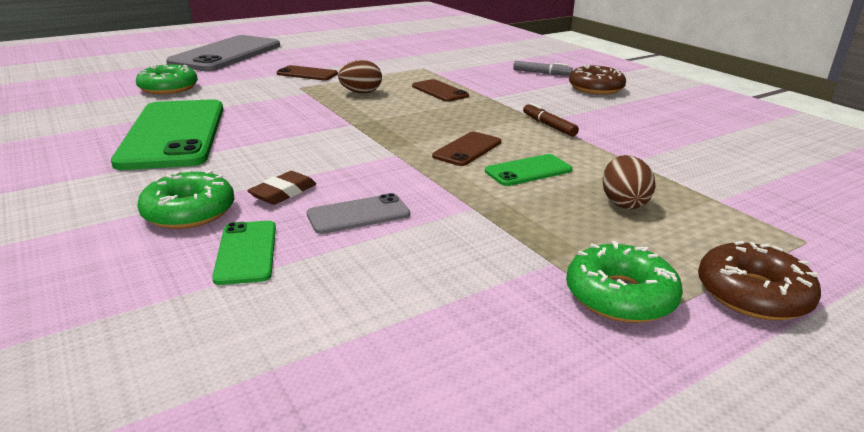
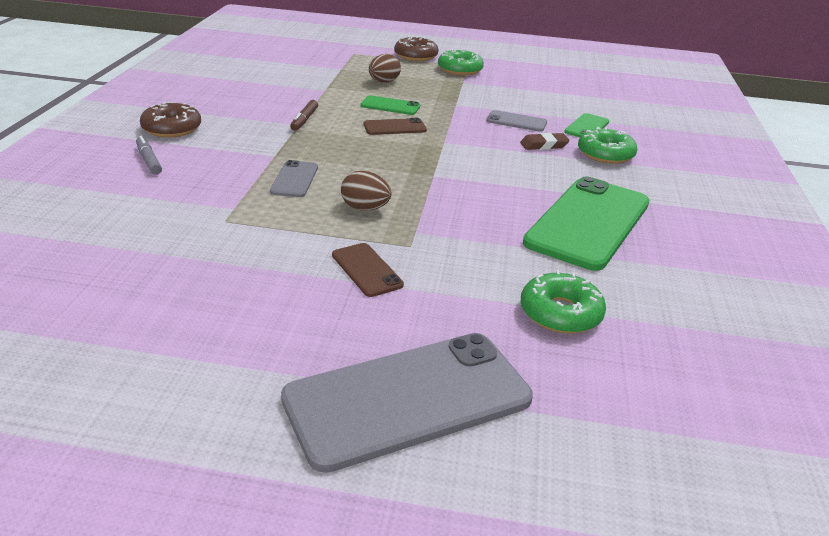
camera: 140 degrees left, 5 degrees up
(439, 91) = (294, 179): brown phone -> grey phone

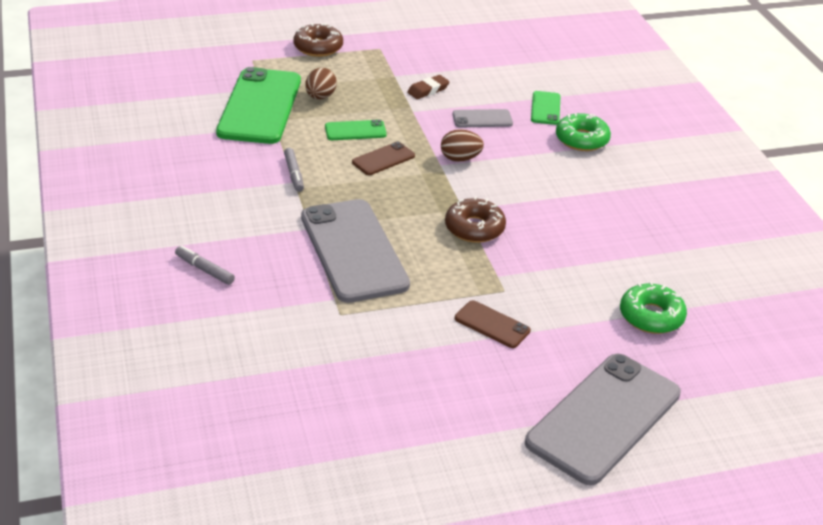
camera: 25 degrees left, 5 degrees up
(172, 128) = (181, 223): brown donut -> brown donut (474, 228)
(294, 179) = (354, 250): grey phone -> grey phone, size x2.20
(304, 120) = (294, 174): brown marker -> grey marker
(365, 208) = (439, 264): brown egg -> brown egg (460, 159)
(460, 70) = (377, 57): green donut -> none
(544, 145) = (526, 143): brown eraser -> brown eraser (428, 90)
(589, 223) = (617, 223): green phone -> green phone (260, 106)

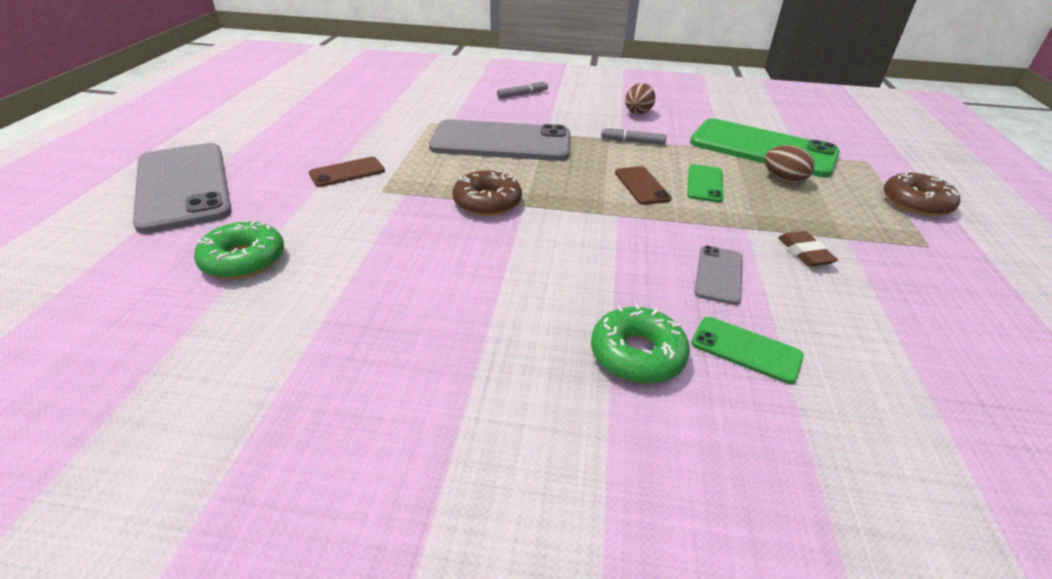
camera: 115 degrees right, 0 degrees up
(460, 159) = (624, 230): brown egg -> brown egg (637, 113)

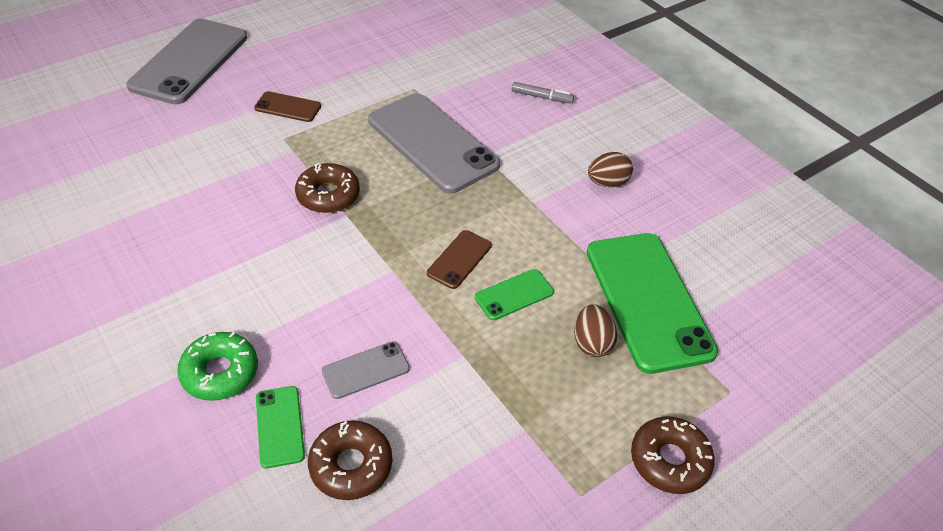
camera: 45 degrees right, 10 degrees up
(243, 260) = (144, 146): green donut -> none
(632, 141) = (539, 211): grey marker -> none
(804, 253) = (461, 409): brown eraser -> none
(827, 331) = (351, 465): none -> brown donut

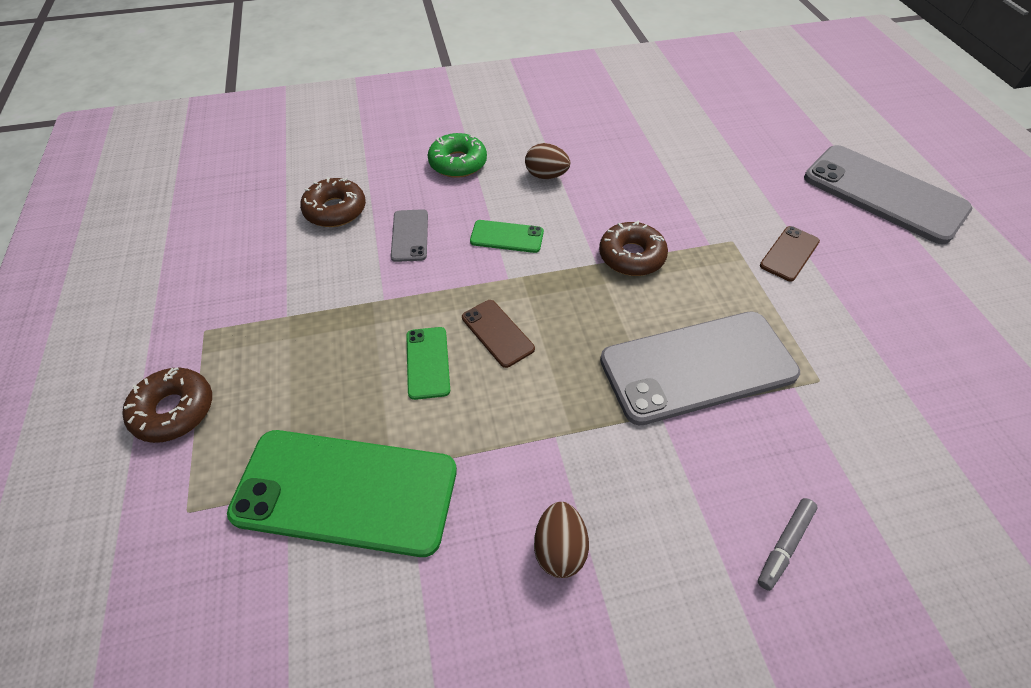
camera: 115 degrees right, 5 degrees up
(280, 426) = (392, 183): green phone -> green phone (507, 237)
(592, 343) = (330, 406): brown egg -> brown egg (546, 175)

